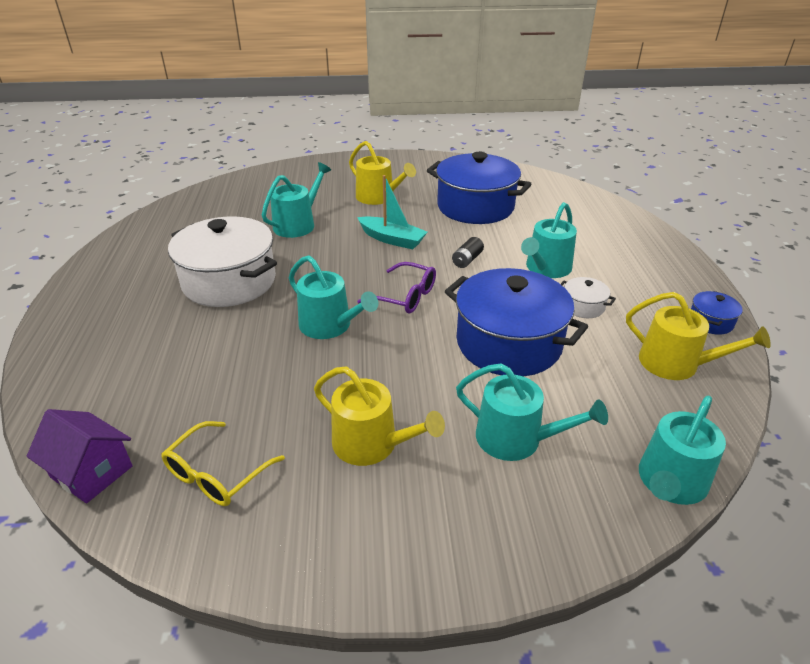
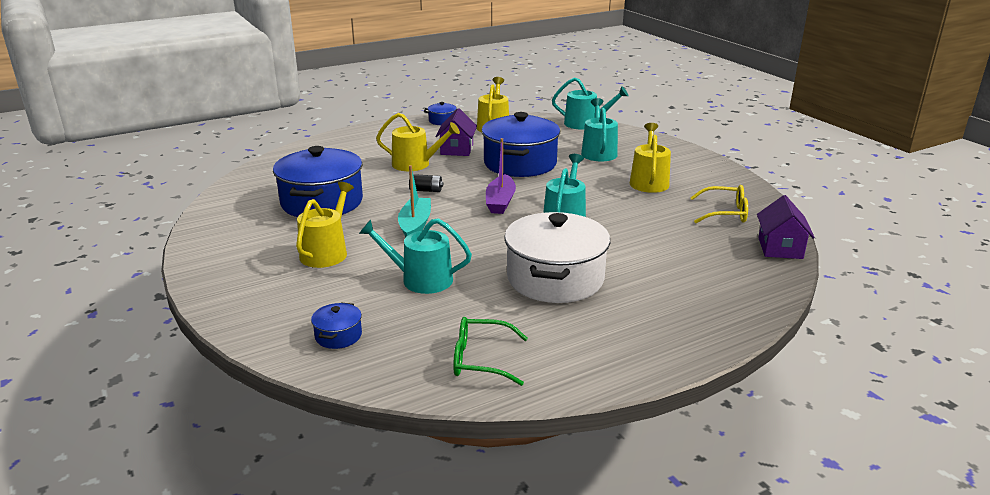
camera: 115 degrees left, 10 degrees down
(176, 224) = (481, 360): none -> green glasses
(262, 187) = (338, 336): none -> blue pot
(405, 296) = (500, 202): purple glasses -> purple boat
(546, 268) = (416, 164): turquoise watering can -> yellow watering can
(583, 306) = (457, 149): white pot -> purple house

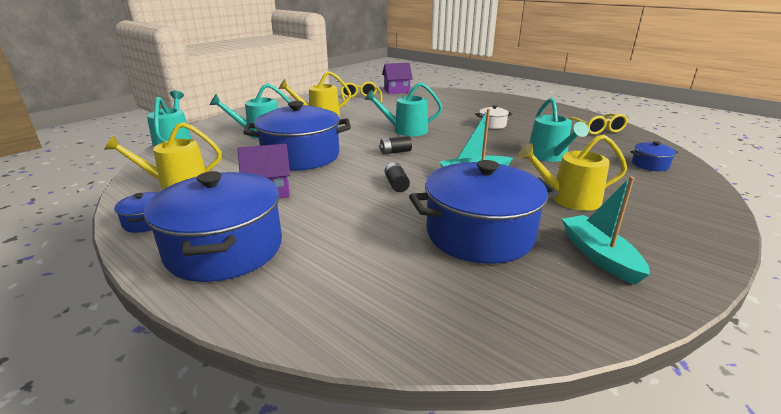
camera: 110 degrees left, 0 degrees up
(251, 232) = (599, 256): none -> turquoise boat
(388, 137) = (225, 249): none -> blue pot
(416, 164) = (326, 205): yellow watering can -> none
(481, 360) = (596, 129): green glasses -> yellow glasses
(500, 202) = (395, 152): purple boat -> black battery
(555, 278) = (492, 125): white pot -> white pot, size x0.43

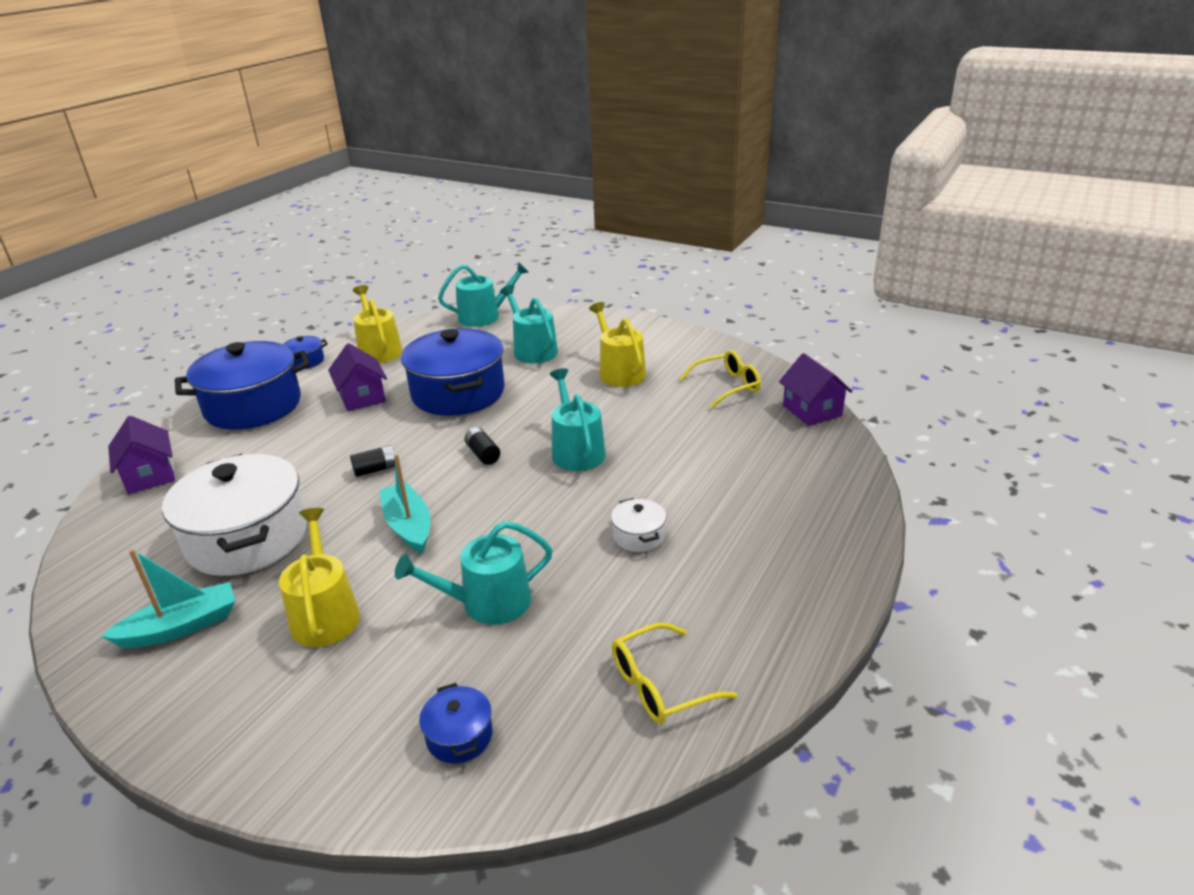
camera: 80 degrees right, 5 degrees up
(339, 311) = (150, 475): none -> purple house
(479, 234) = (247, 538): blue pot -> white pot

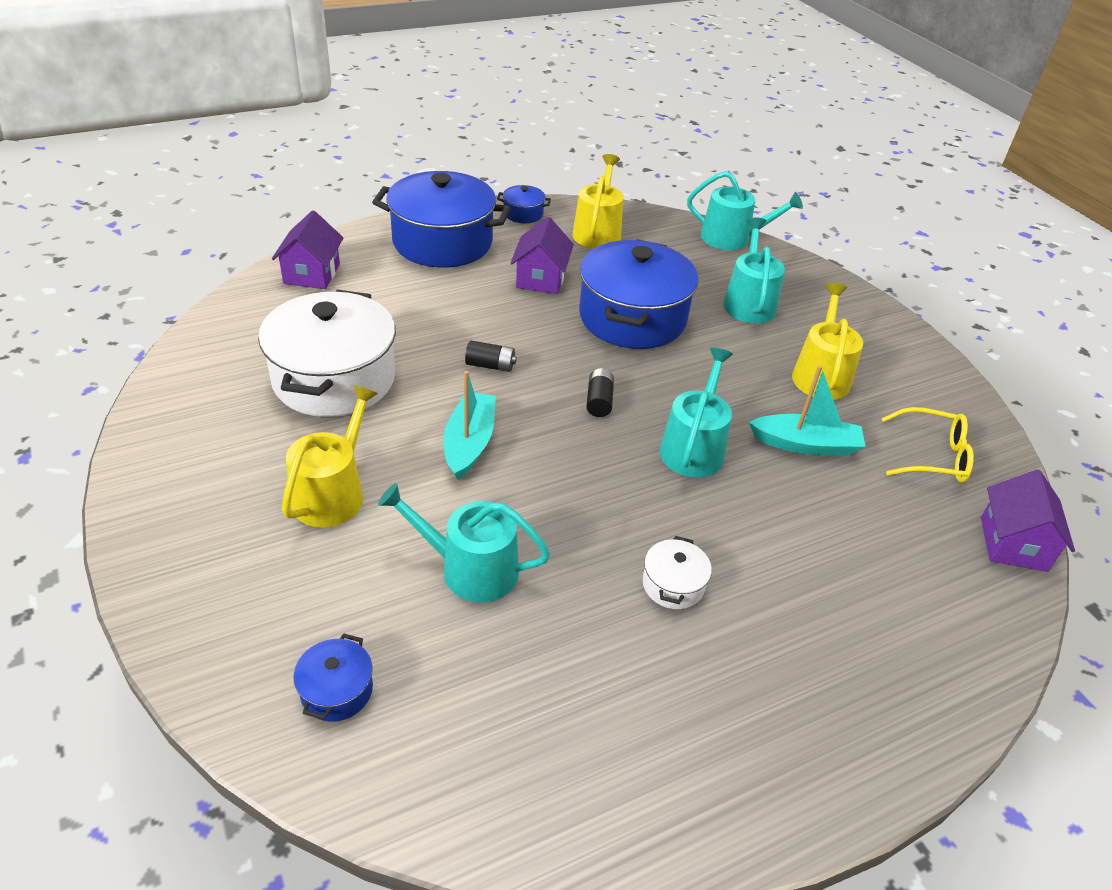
camera: 30 degrees right, 10 degrees up
(181, 627) = (223, 437): turquoise boat -> turquoise boat (806, 444)
(661, 684) = (551, 767): yellow glasses -> none

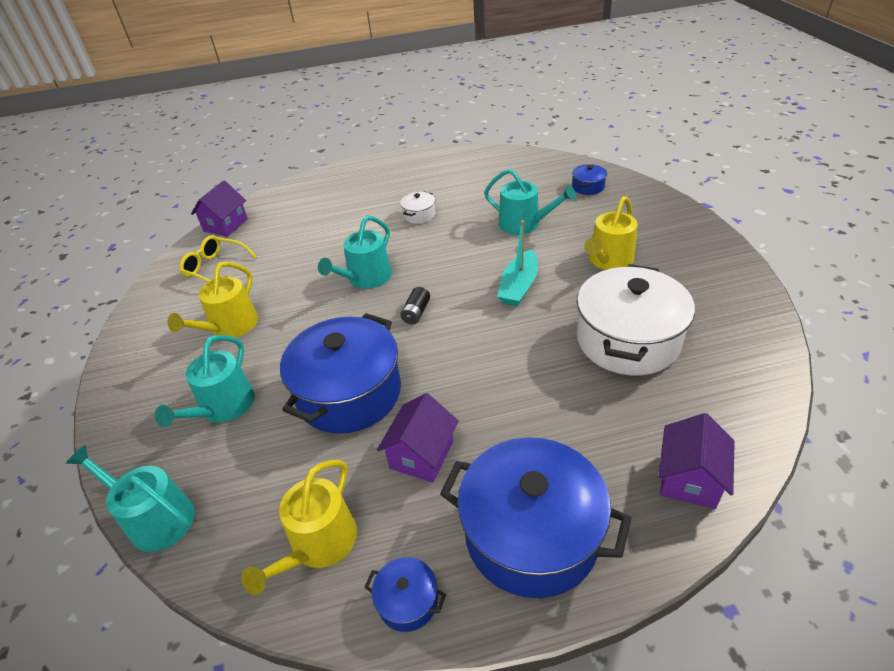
camera: 160 degrees left, 0 degrees up
(490, 365) = (495, 347): black battery -> none
(806, 444) = (290, 277): turquoise boat -> none

